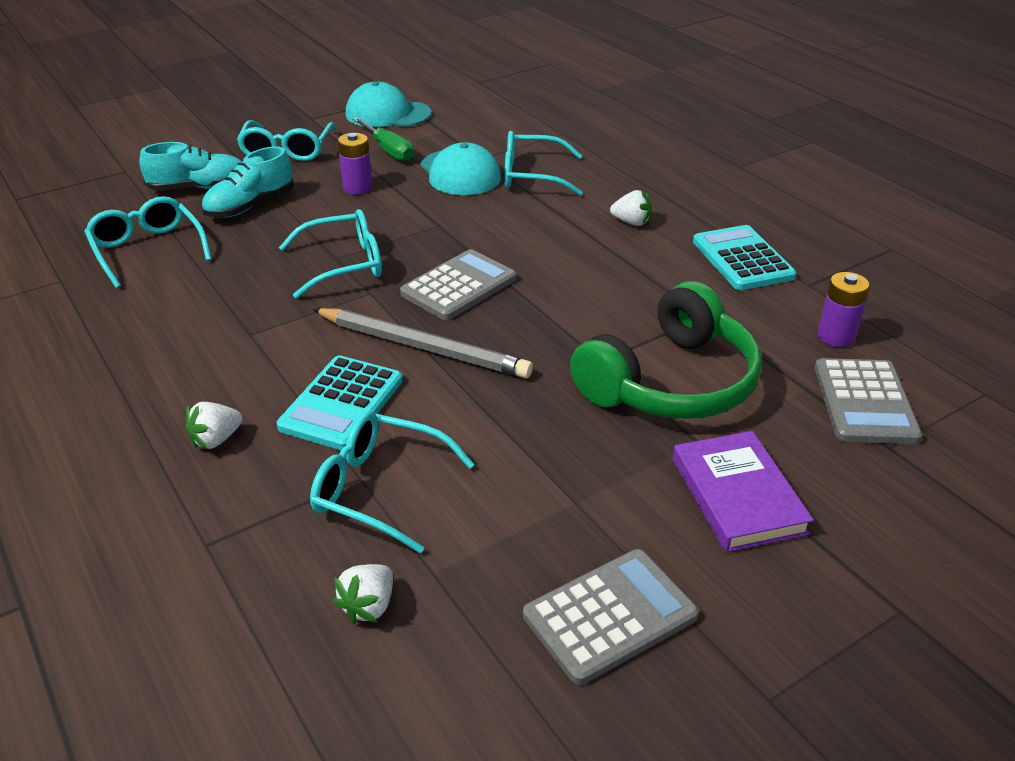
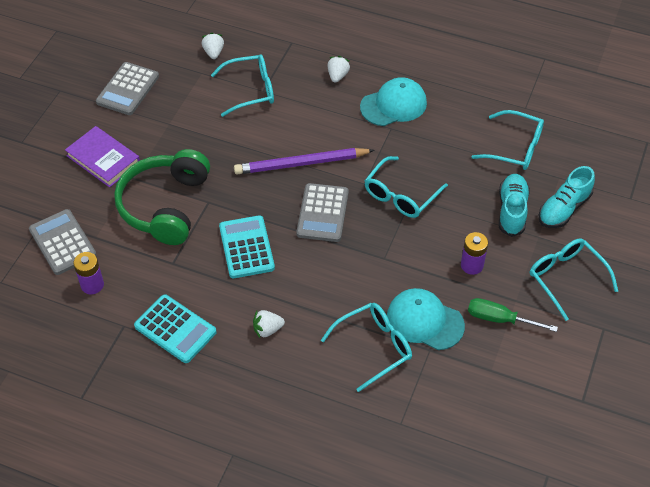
camera: 145 degrees right, 15 degrees up
(342, 404) = (306, 116): turquoise calculator -> turquoise calculator (246, 247)
(387, 114) = (558, 370): turquoise cap -> turquoise cap (393, 105)
(422, 347) = (301, 163): grey pencil -> purple pencil

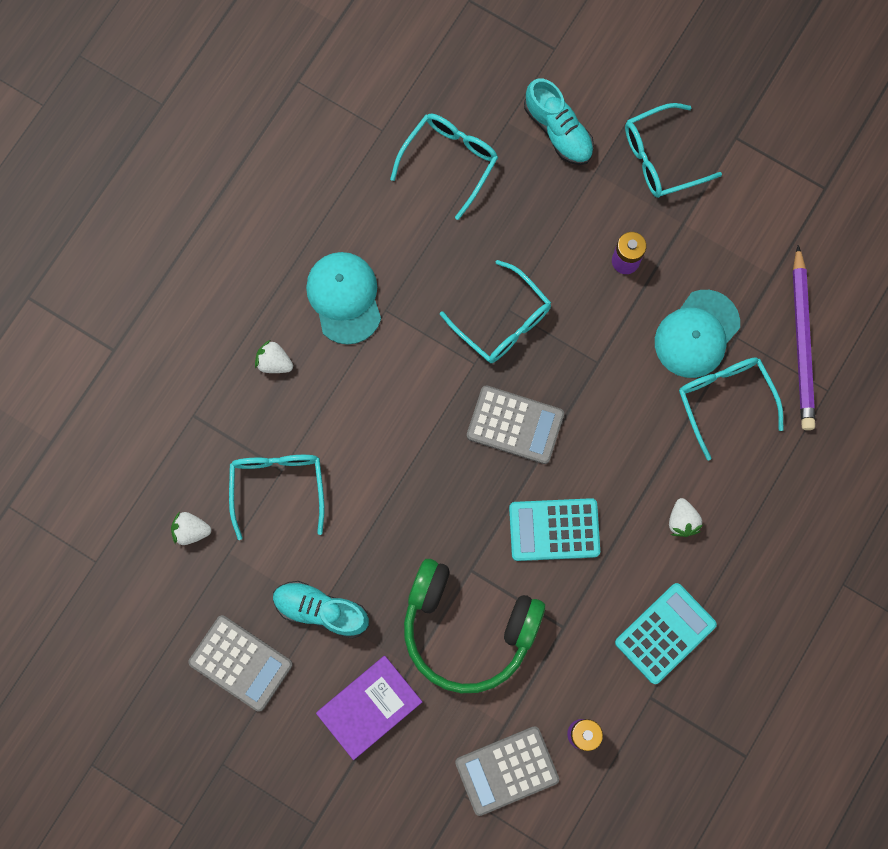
camera: 80 degrees left, 25 degrees up
(301, 163) = (426, 438): purple pencil -> purple pencil (801, 342)
(499, 319) = (706, 249): green screwdriver -> none
(512, 211) = (551, 193): turquoise shoe -> turquoise shoe (321, 610)

